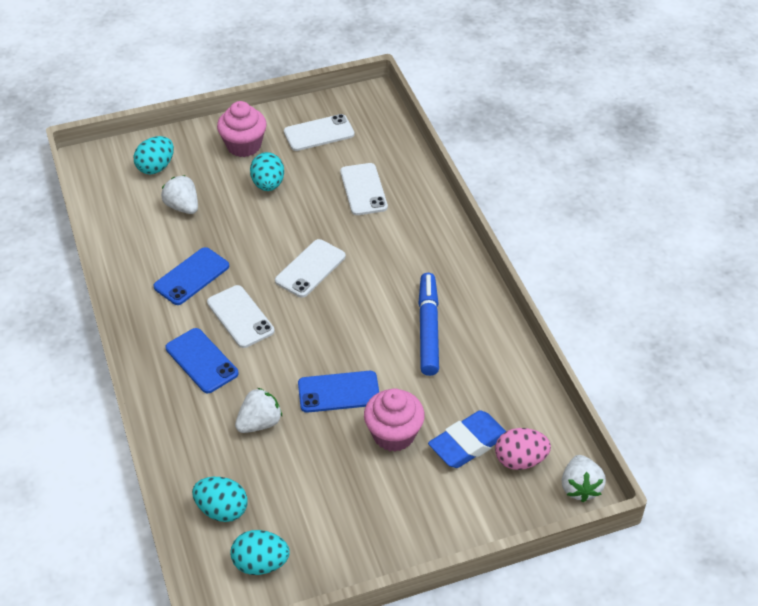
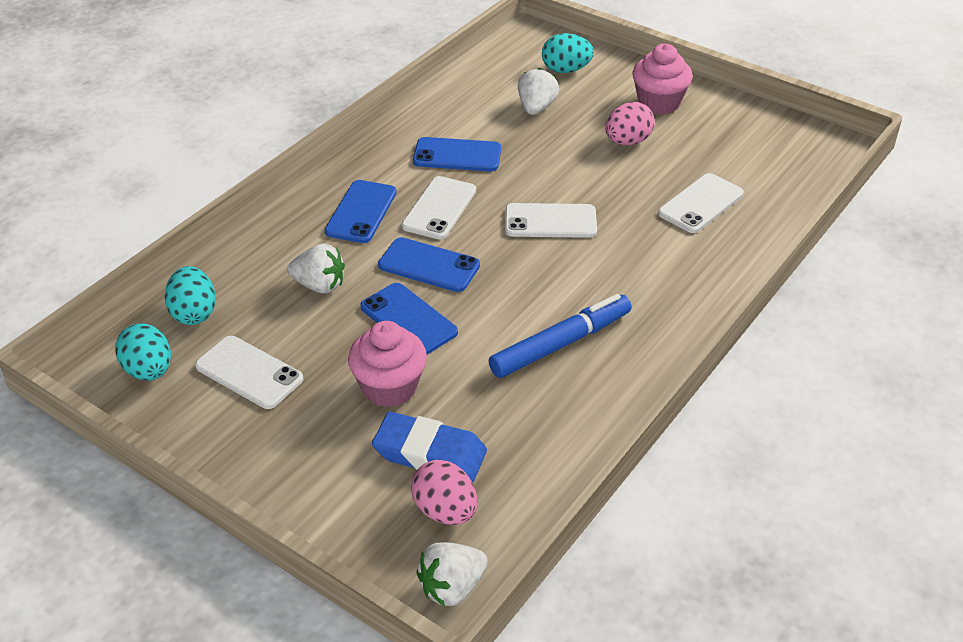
camera: 55 degrees right, 5 degrees down
(268, 185) = (627, 142): turquoise egg -> pink egg
(294, 353) = (429, 265): none -> blue phone
(319, 133) = (739, 138): white phone -> white phone (249, 372)

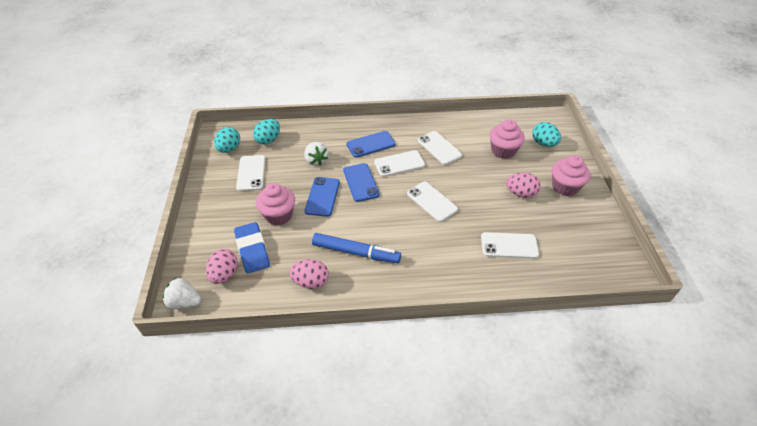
camera: 50 degrees right, 5 degrees up
(457, 155) = (439, 148): blue phone -> white phone
(536, 108) = (503, 151): white strawberry -> pink cupcake
(565, 419) = (311, 282): none -> pink egg

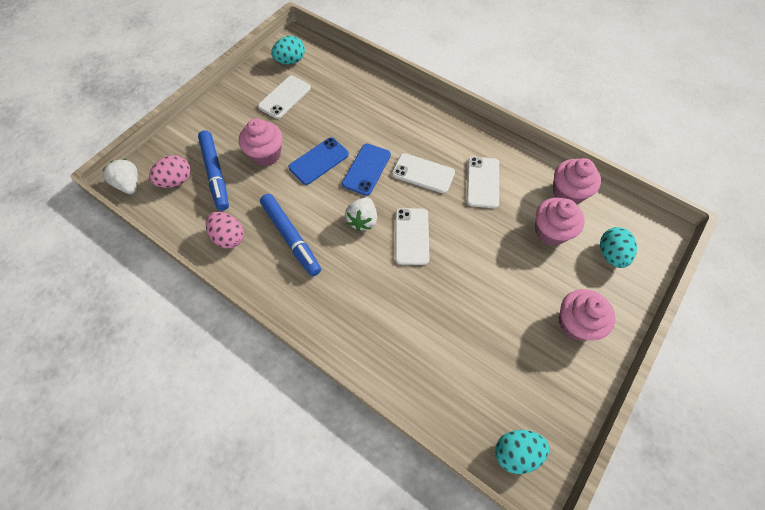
camera: 40 degrees right, 15 degrees up
(252, 250) = (216, 173): blue eraser -> blue marker
(268, 140) = (330, 72): turquoise egg -> turquoise egg (516, 452)
(316, 160) = (350, 119): white strawberry -> white strawberry (363, 220)
(371, 144) = (417, 134): blue phone -> none
(490, 126) = (567, 193): none -> pink cupcake
(509, 245) = (437, 340): white phone -> none
(520, 193) = (514, 294): pink egg -> none

